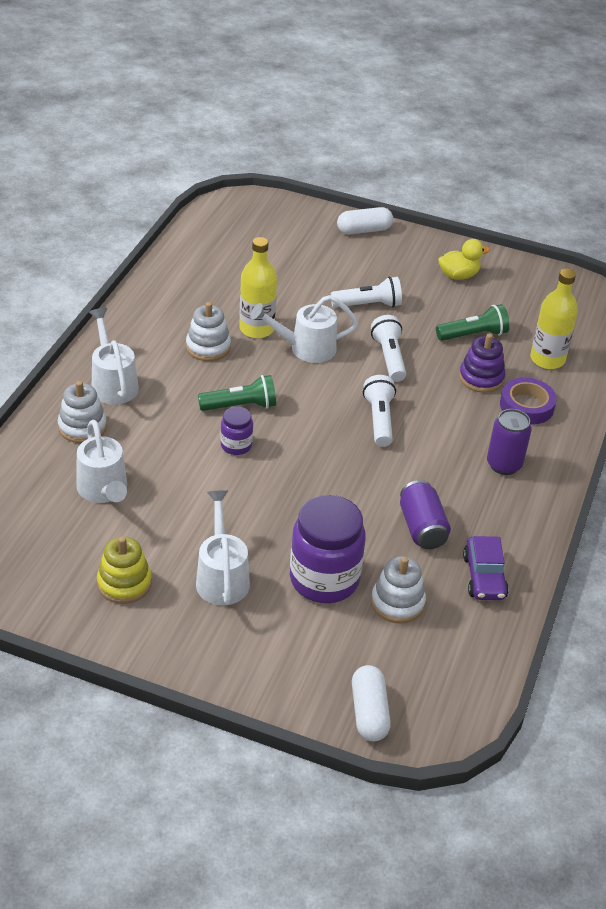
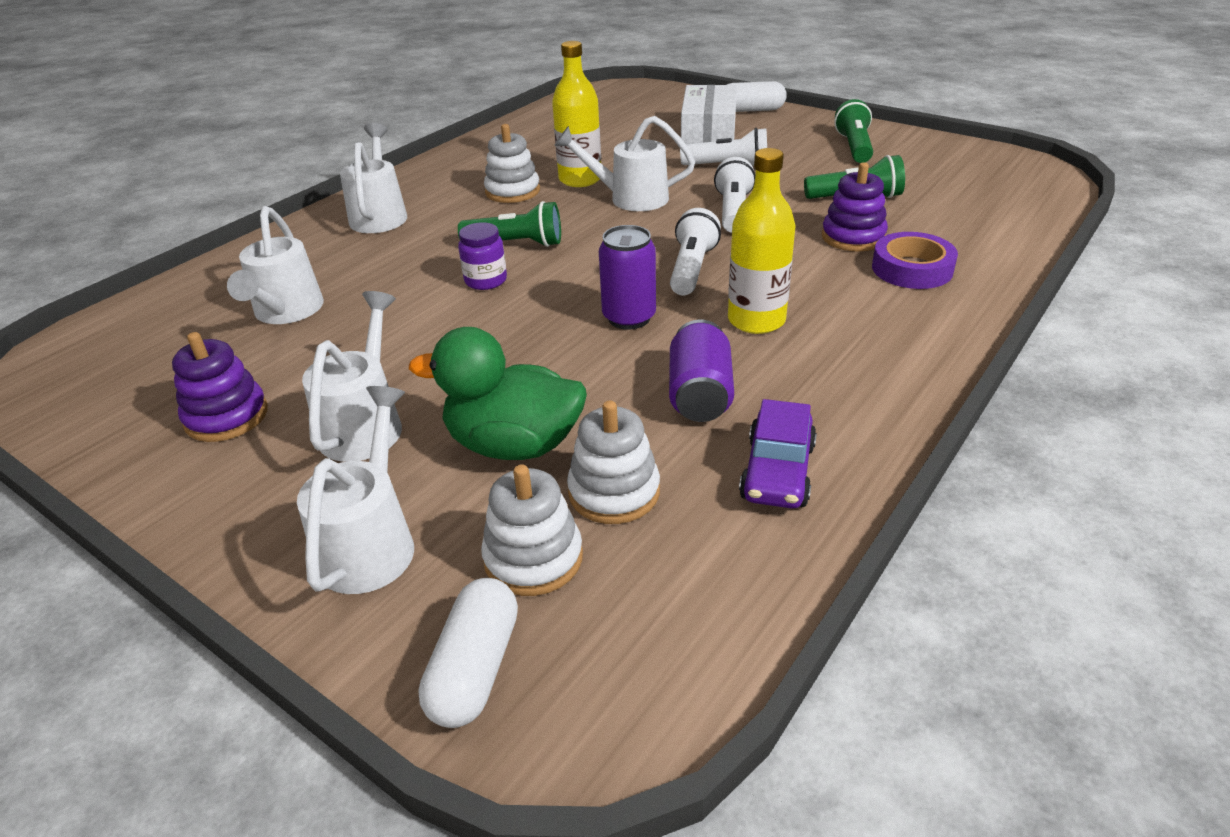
camera: 20 degrees right, 5 degrees down
(82, 427) = (313, 250): white stacking toy -> white stacking toy (533, 558)
(124, 583) = (226, 417): yellow stacking toy -> purple stacking toy
(274, 654) = (371, 542): none -> white watering can
(324, 579) = (514, 445): purple jar -> green duck
(339, 267) = (708, 136): none -> white box
(458, 275) = (854, 147): yellow duck -> green flashlight
(504, 464) = (858, 330): purple can -> purple can (629, 318)
(547, 359) = (955, 224): yellow bottle -> yellow bottle (756, 320)

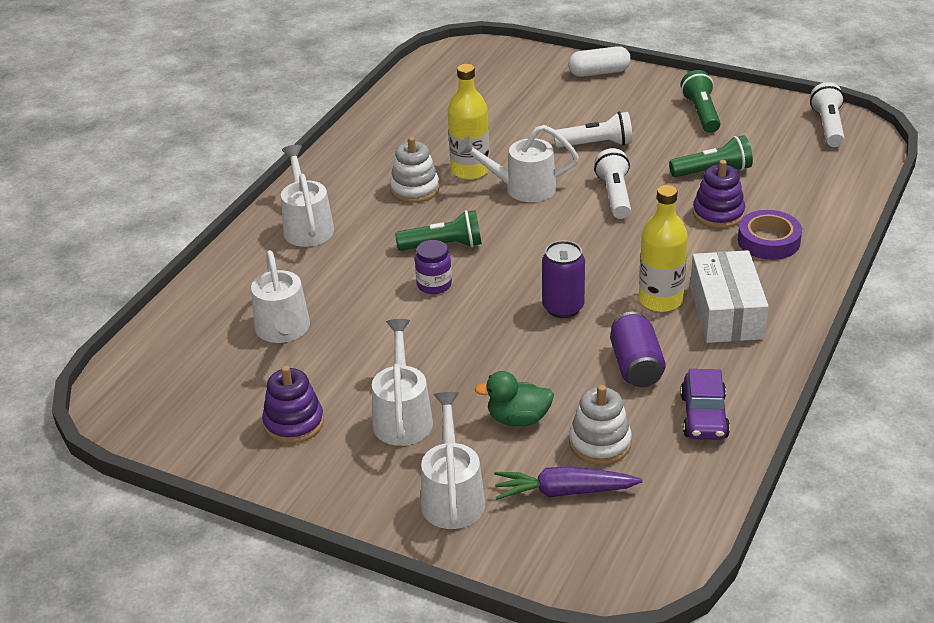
camera: 10 degrees left, 0 degrees up
(475, 668) = (555, 558): white capsule -> none
(514, 445) = (518, 419): green duck -> green duck, size x0.64
(533, 558) = (564, 492): white stacking toy -> purple carrot
(691, 269) = (597, 257): white flashlight -> white flashlight (828, 126)
(708, 136) = (568, 109): white box -> white box (726, 312)

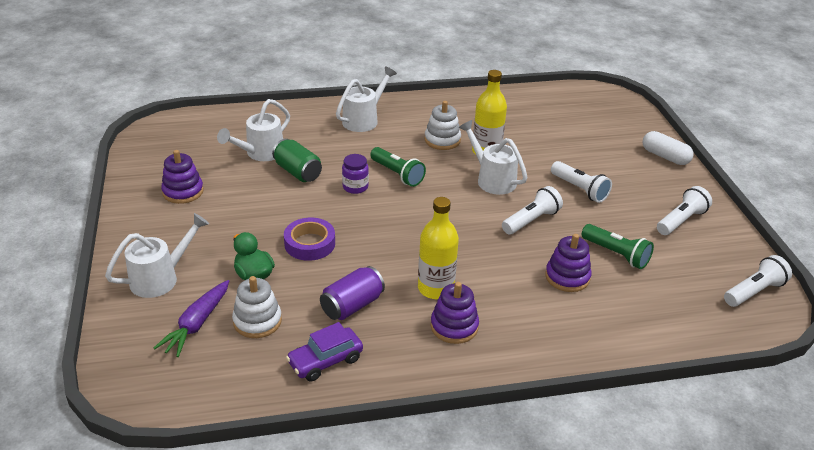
camera: 50 degrees right, 0 degrees up
(357, 316) = (298, 172): none -> green can
(403, 417) = (219, 228): white watering can -> none
(563, 308) = (383, 248): purple can -> none
(564, 492) = (197, 324): purple carrot -> purple carrot turned 120 degrees counterclockwise
(701, 113) = (681, 221): green flashlight -> white flashlight
(726, 312) = (454, 326): white box -> purple stacking toy
(768, 241) = (563, 316): purple tape -> purple tape (310, 243)

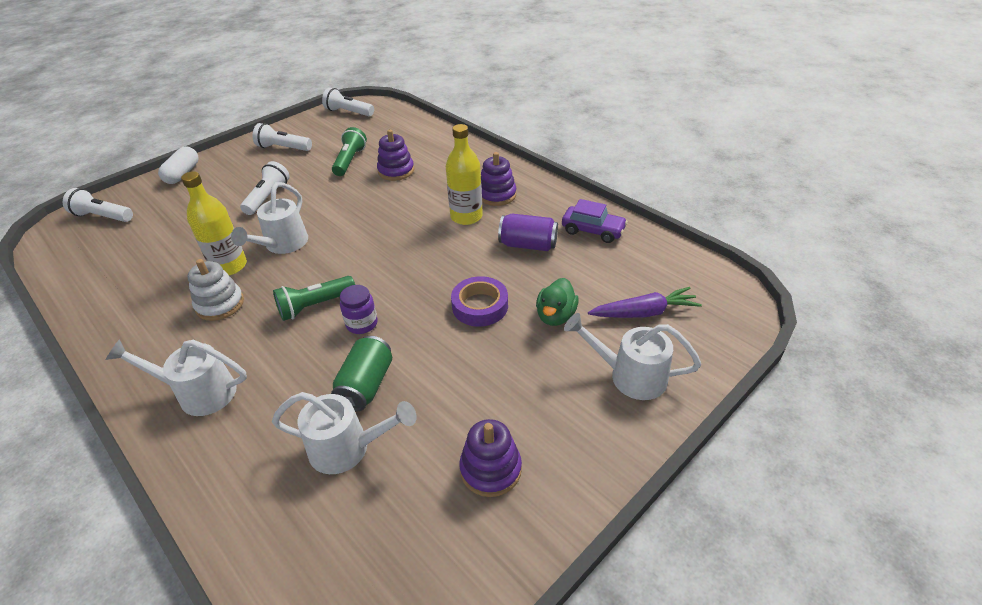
camera: 120 degrees left, 5 degrees up
(257, 321) = (600, 282): white stacking toy -> none
(397, 174) = (315, 306): green flashlight -> green flashlight turned 135 degrees counterclockwise
(531, 220) = (335, 205): white flashlight -> white flashlight (103, 216)

